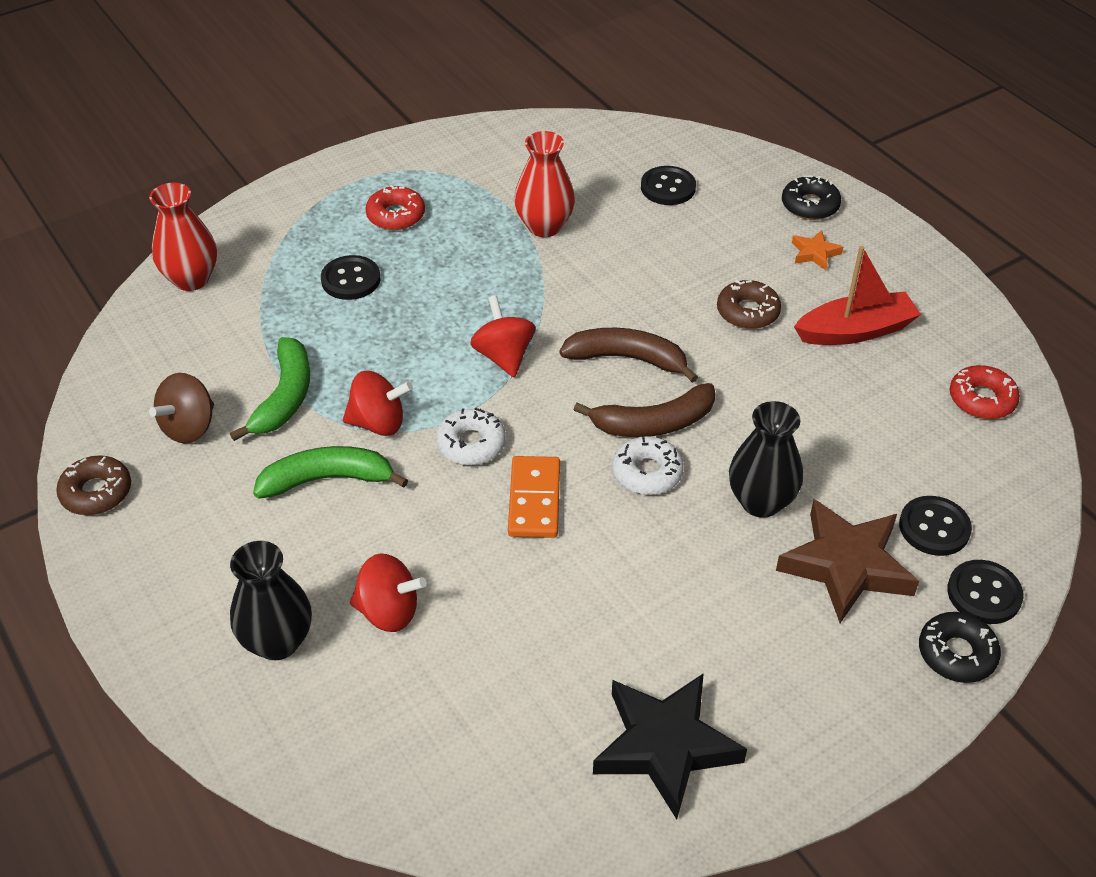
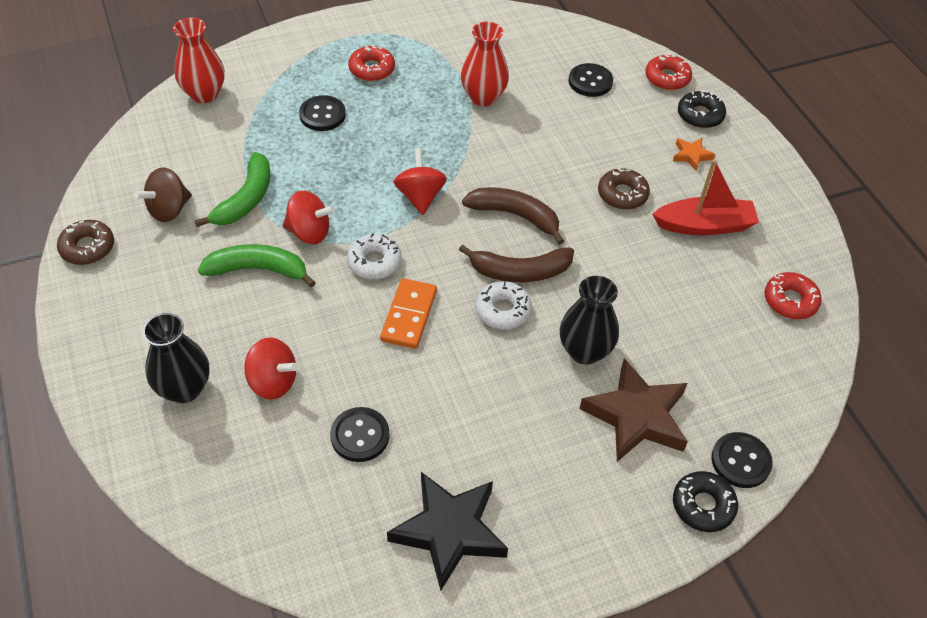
camera: 10 degrees right, 5 degrees up
(758, 169) = (667, 78): none -> red donut
(934, 528) = (717, 399): black button -> black button (360, 436)

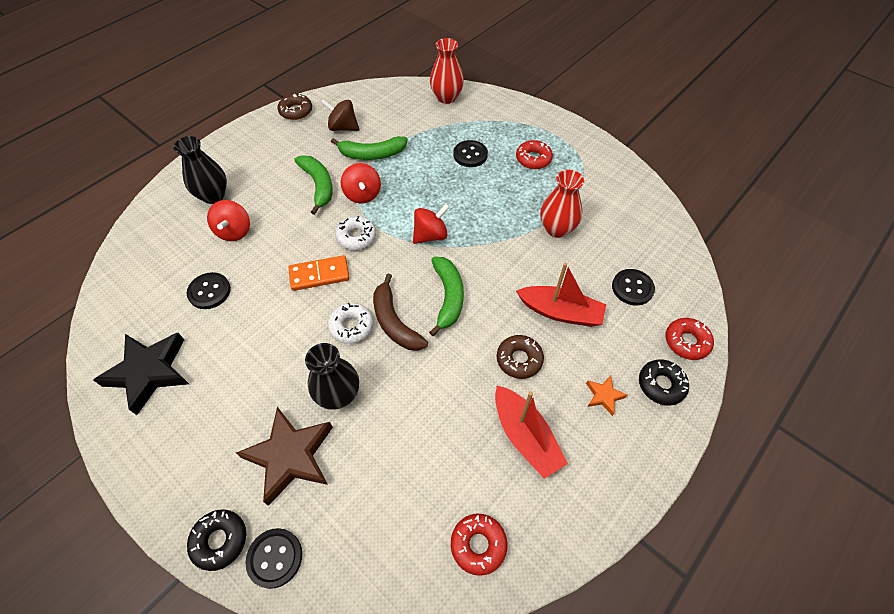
camera: 65 degrees right, 5 degrees up
(515, 216) = (448, 297): brown banana -> green banana
(586, 142) = (560, 312): none -> red boat

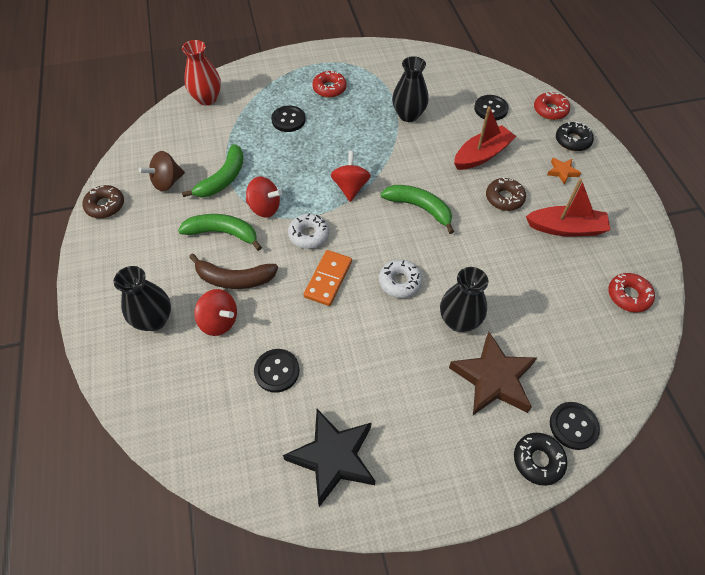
camera: 55 degrees left, 0 degrees up
(394, 322) = (417, 252): brown banana -> brown banana (234, 279)
(556, 229) = (408, 115): red vase -> black vase

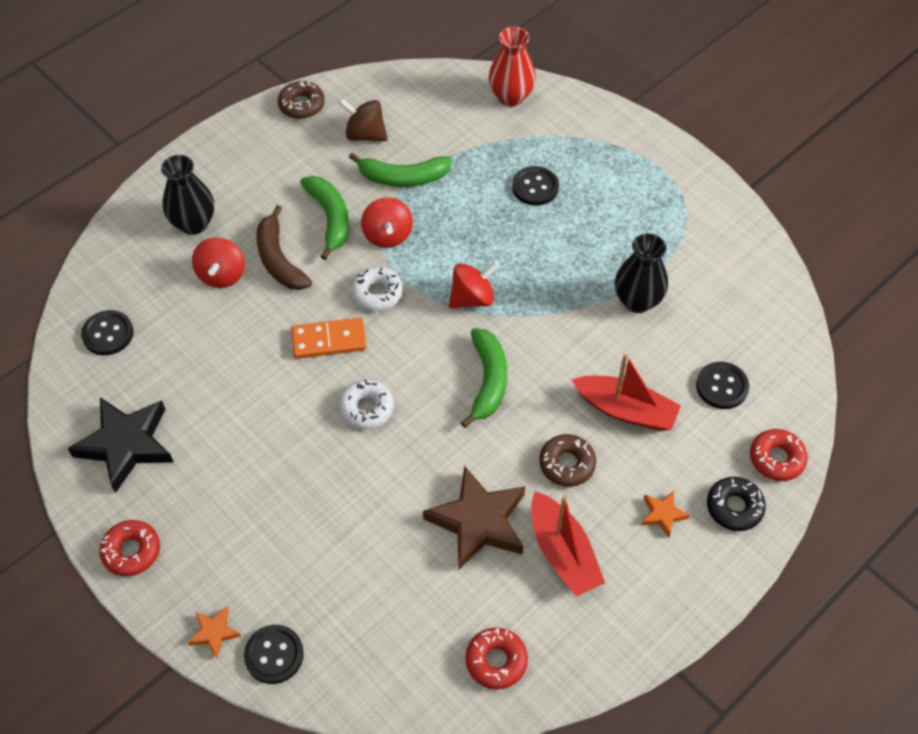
camera: 60 degrees right, 0 degrees up
(277, 371) = (193, 352): black button -> black button (108, 334)
(329, 88) = (620, 199): red donut -> red donut (131, 551)
(459, 321) = (348, 488): black vase -> none
(493, 379) = (291, 552): brown star -> brown star (478, 522)
(538, 460) = (214, 633): black donut -> orange star

